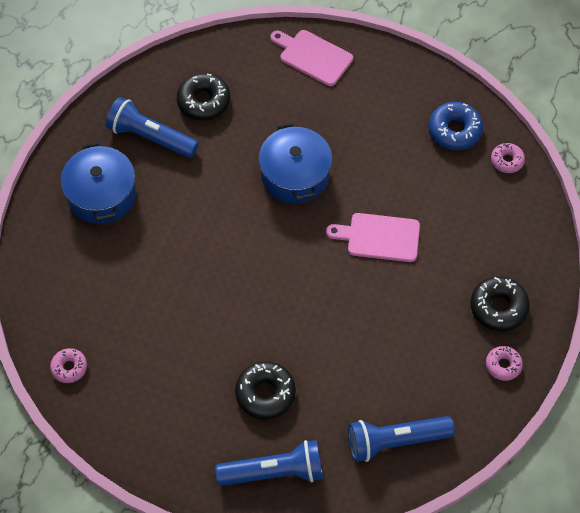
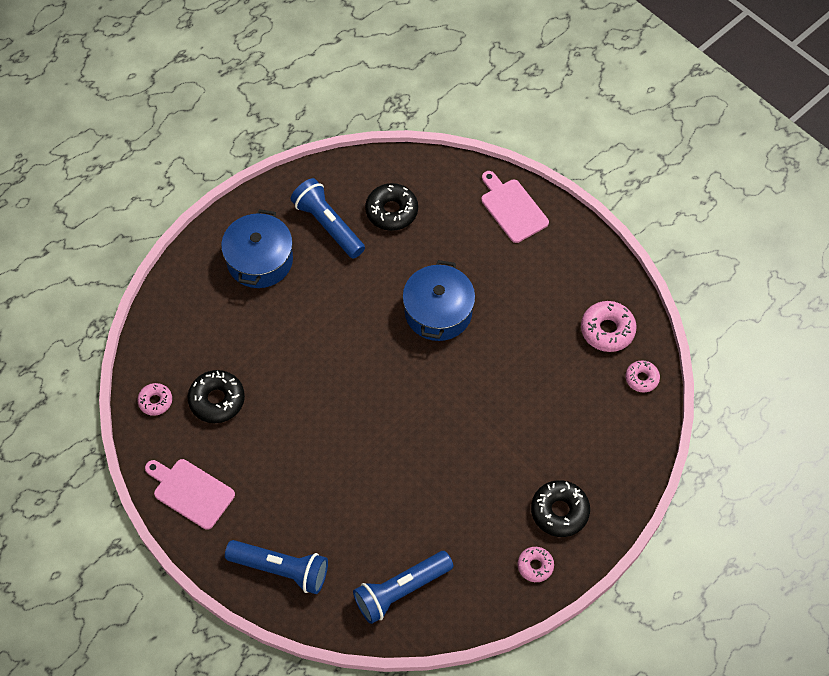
camera: 25 degrees right, 0 degrees up
(265, 393) = (309, 497): black donut -> black donut (217, 400)
(379, 237) = (484, 400): pink cutting board -> pink cutting board (191, 492)
(395, 441) = (401, 590): blue flashlight -> blue flashlight turned 45 degrees counterclockwise
(454, 130) = (607, 330): blue donut -> pink donut

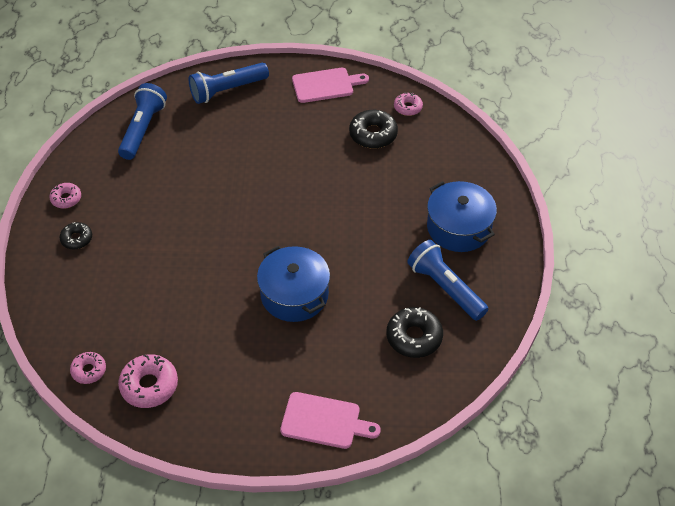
camera: 135 degrees right, 10 degrees down
(328, 225) = (445, 288): blue flashlight -> blue flashlight turned 135 degrees counterclockwise
(559, 511) = (77, 239): black donut -> black donut, size x0.61

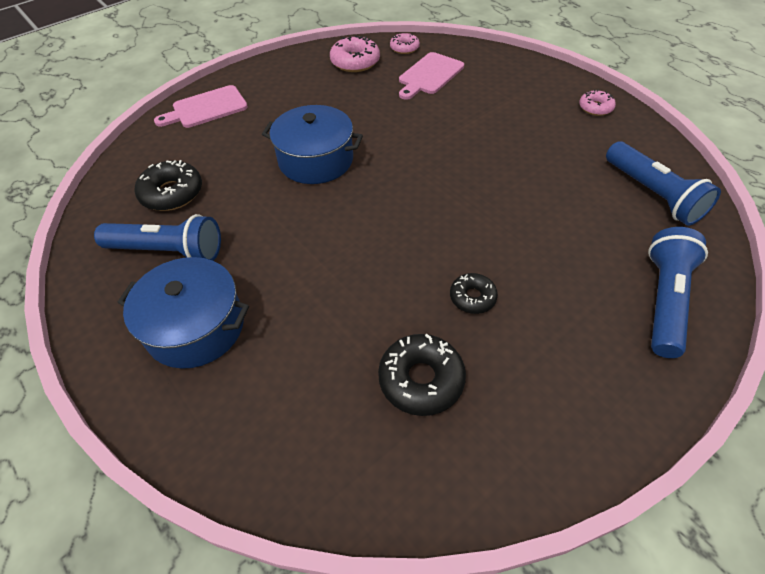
camera: 140 degrees right, 0 degrees up
(77, 239) = (537, 93): black donut -> black donut (472, 297)
(326, 85) = (576, 413): pink cutting board -> pink cutting board (429, 75)
(408, 107) = (422, 474): pink donut -> none

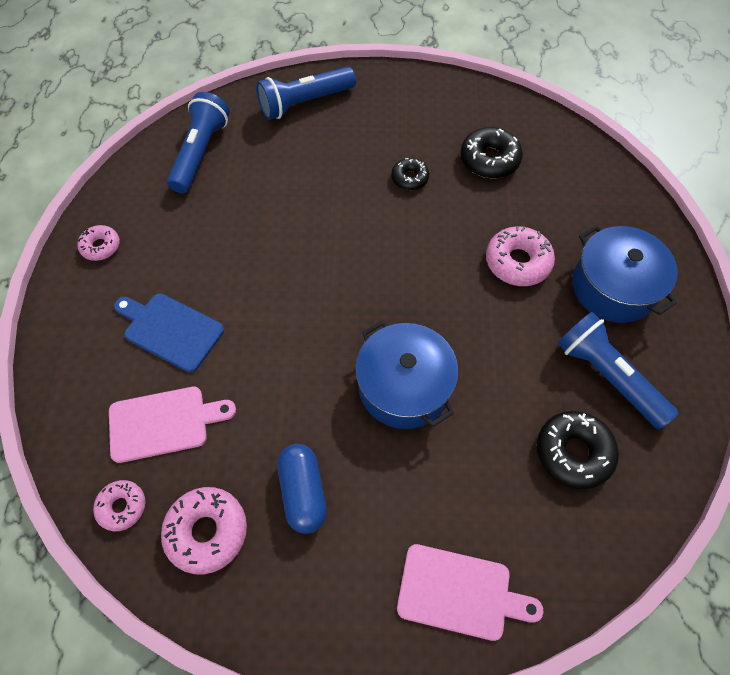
camera: 140 degrees left, 10 degrees up
(302, 289) = (517, 262): none -> pink donut
(325, 94) = (303, 492): none -> blue capsule
(487, 102) = (170, 330): none -> blue cutting board

